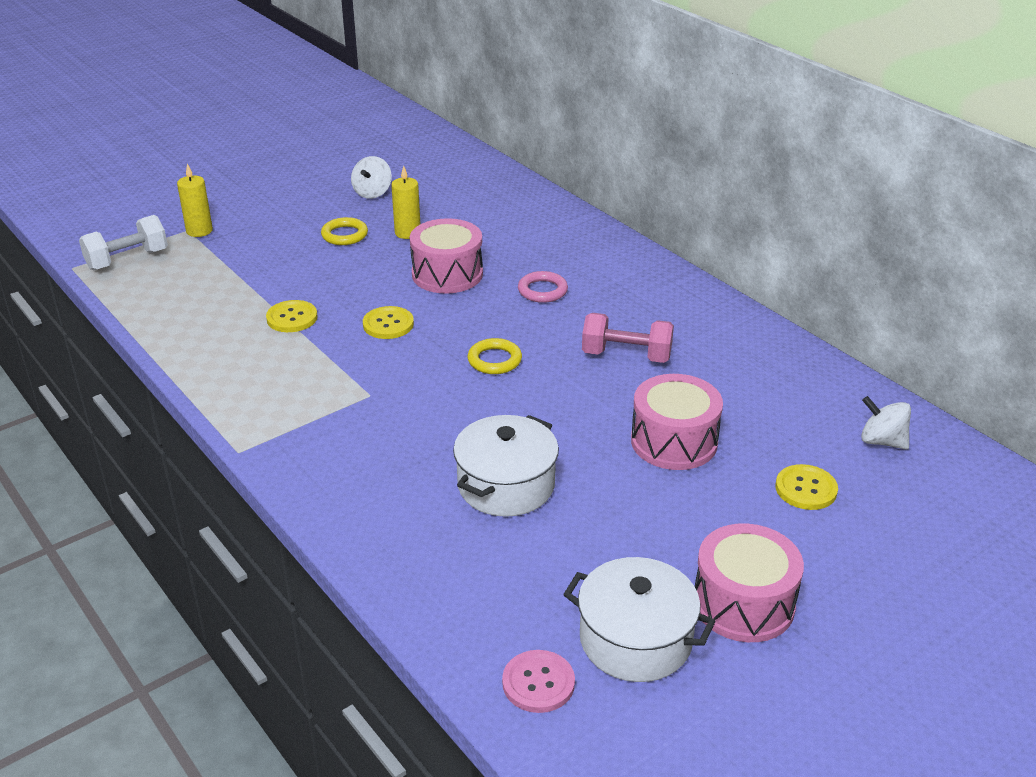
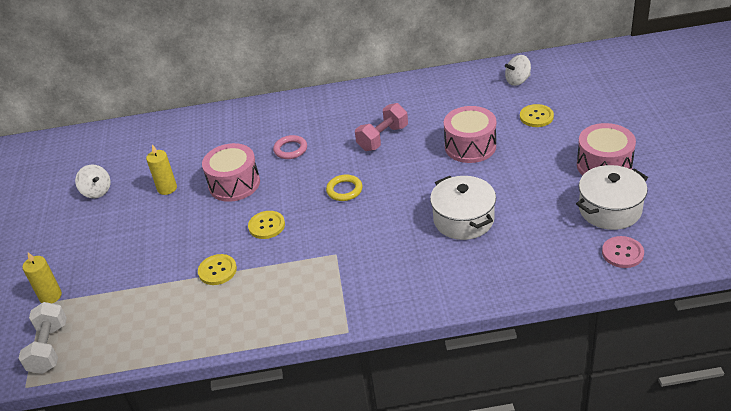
camera: 55 degrees left, 5 degrees up
(344, 235) = (138, 219): yellow ring -> none

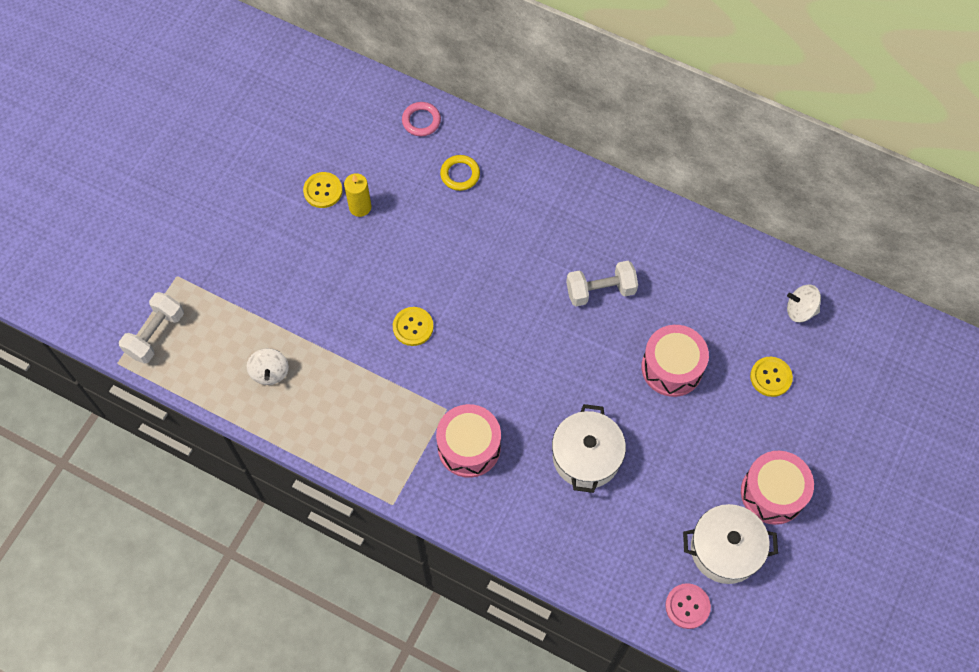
camera: 30 degrees right, 25 degrees up
(50, 296) = (187, 273): yellow candle -> none
(97, 191) = (297, 163): white spinning top -> white spinning top (270, 372)
(217, 270) = (336, 350): yellow button -> yellow button (323, 191)
(234, 184) = (422, 248): pink drum -> pink drum (469, 447)
(290, 149) = (504, 239): pink ring -> pink ring (421, 121)
(344, 190) = (512, 334): yellow ring -> yellow ring (460, 174)
(383, 138) = (600, 291): pink dumbbell -> white dumbbell

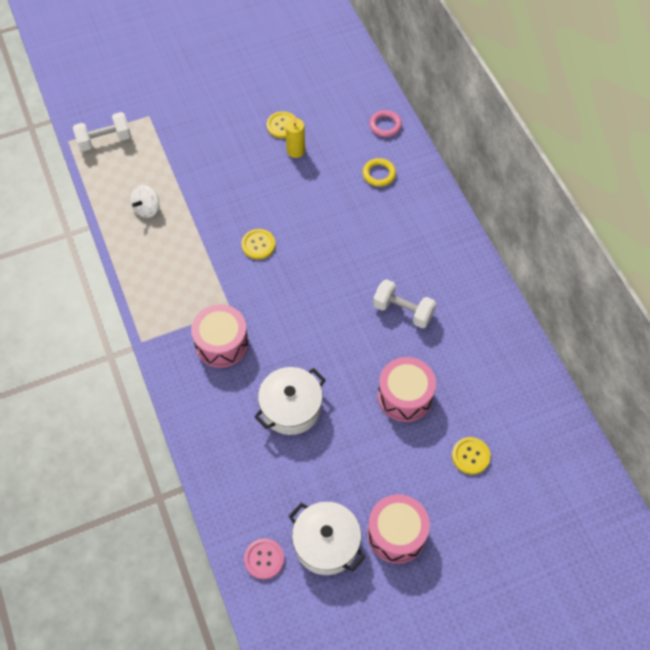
camera: 40 degrees right, 5 degrees down
(800, 310) = (537, 428): white spinning top -> none

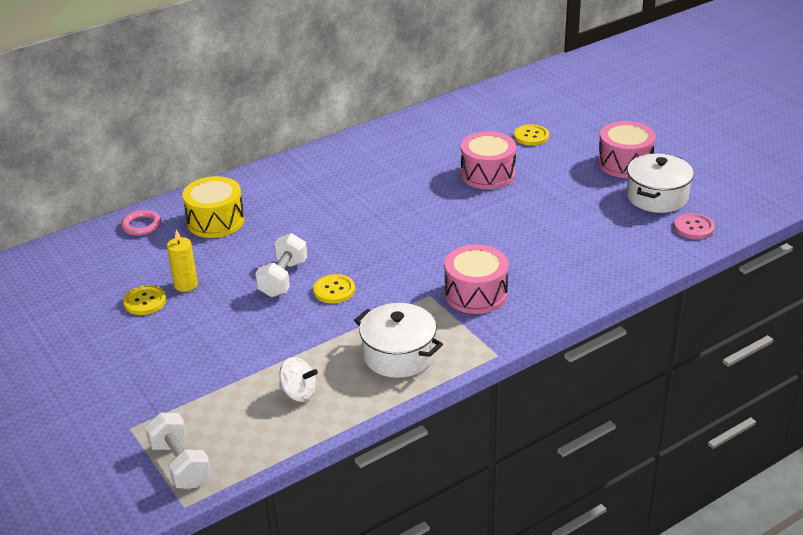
camera: 100 degrees left, 25 degrees down
(291, 408) = (532, 236): white pot -> white pot (398, 355)
(379, 174) = (215, 221): yellow ring -> yellow drum
(403, 311) = (392, 186): white dumbbell -> white dumbbell (283, 278)

